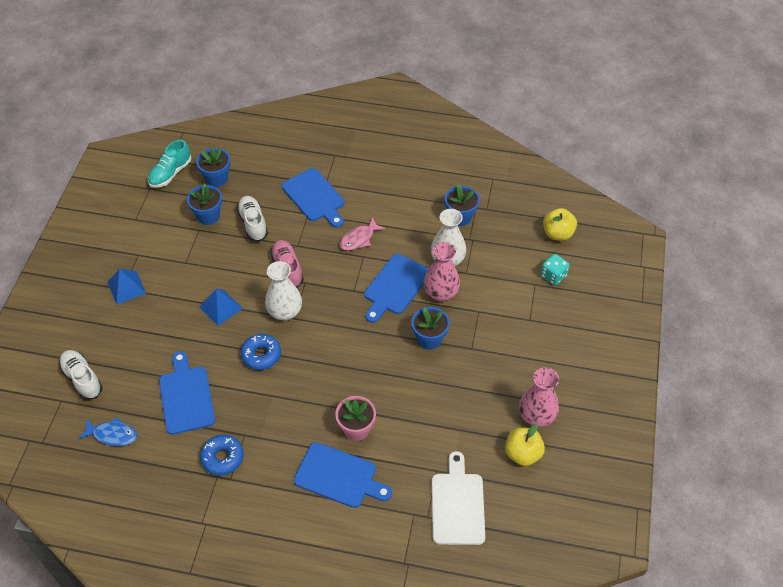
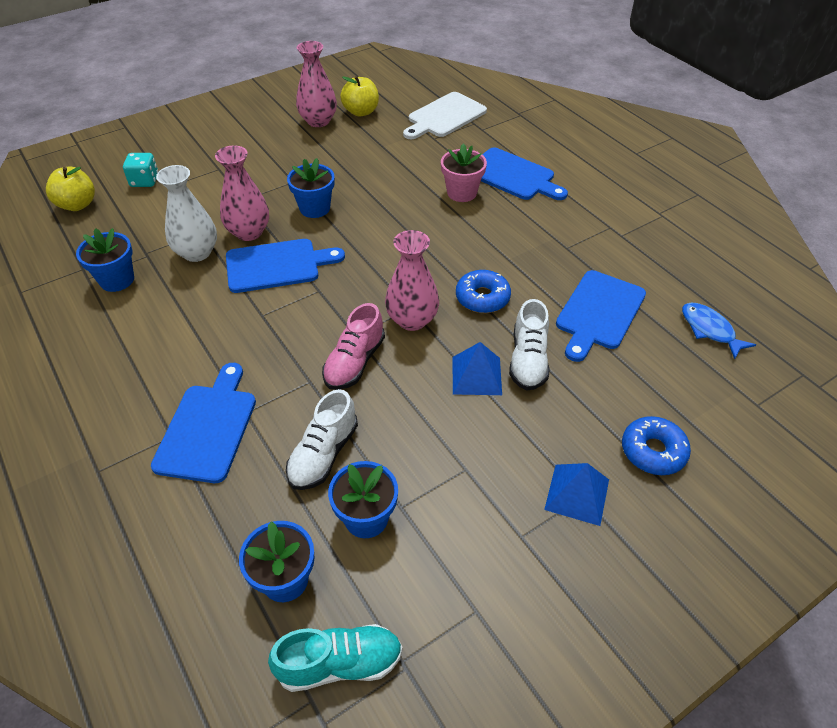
camera: 135 degrees left, 5 degrees down
(82, 379) = (715, 411): white shoe -> white shoe (528, 360)
(222, 458) = (604, 244): blue donut -> blue donut (653, 451)
(285, 312) = (412, 320): white vase -> pink vase
(339, 476) = (513, 176): blue cutting board -> blue cutting board turned 150 degrees clockwise
(359, 239) = (239, 336): pink fish -> none

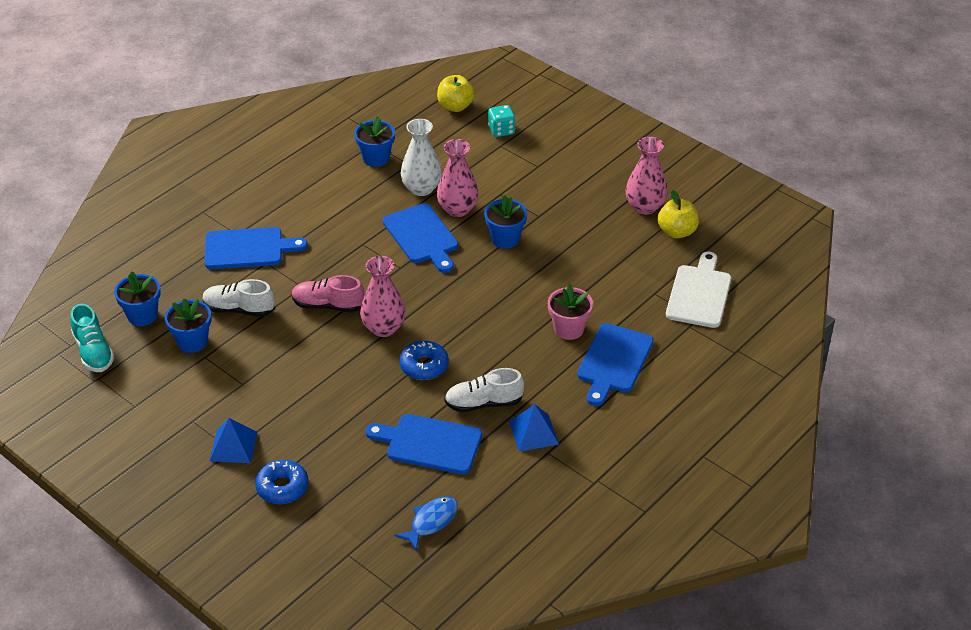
camera: 75 degrees right, 5 degrees down
(444, 116) = (699, 294): white cutting board -> white cutting board turned 75 degrees clockwise
(476, 375) = (333, 376): blue pyramid -> blue pyramid (534, 432)
(528, 360) = (358, 404): white shoe -> white shoe (483, 403)

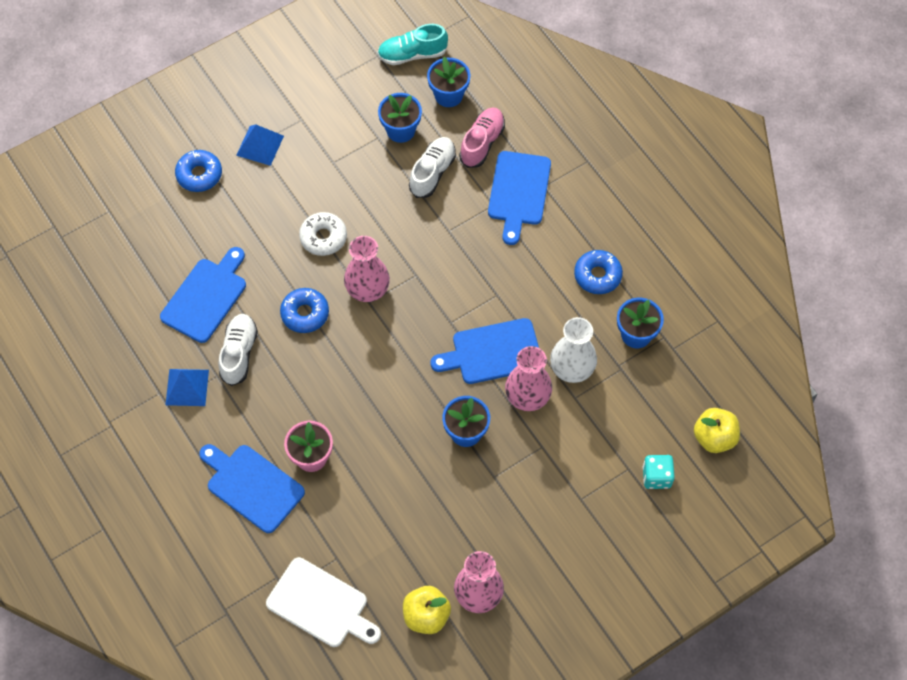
camera: 105 degrees right, 20 degrees up
(324, 187) = (597, 275): none -> blue donut
(328, 305) = (414, 247): pink shoe -> pink shoe (482, 143)
(334, 371) = (323, 237): none -> white donut
(431, 522) = (117, 279): blue fish -> none

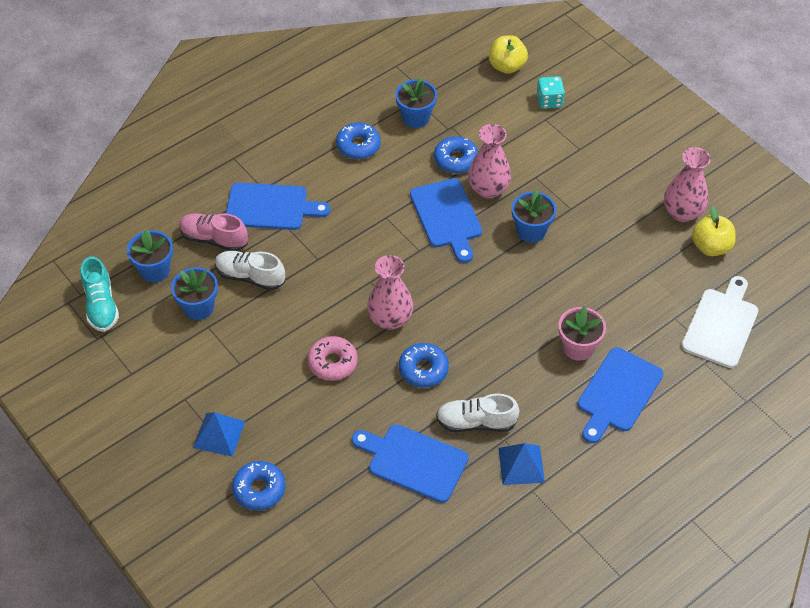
camera: 95 degrees left, 10 degrees down
(323, 237) = (332, 363): white donut -> pink donut
(572, 369) = (456, 160): white vase -> blue donut

